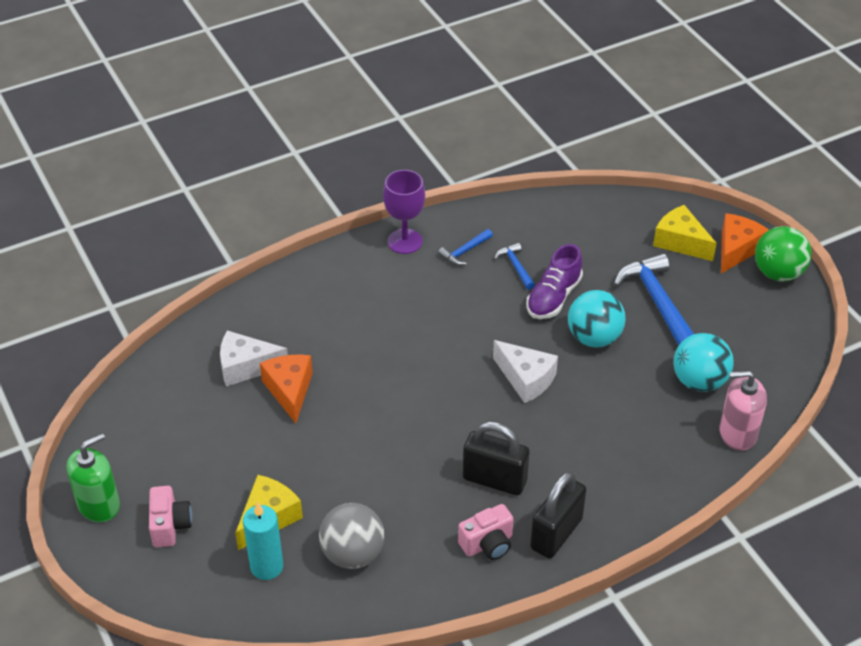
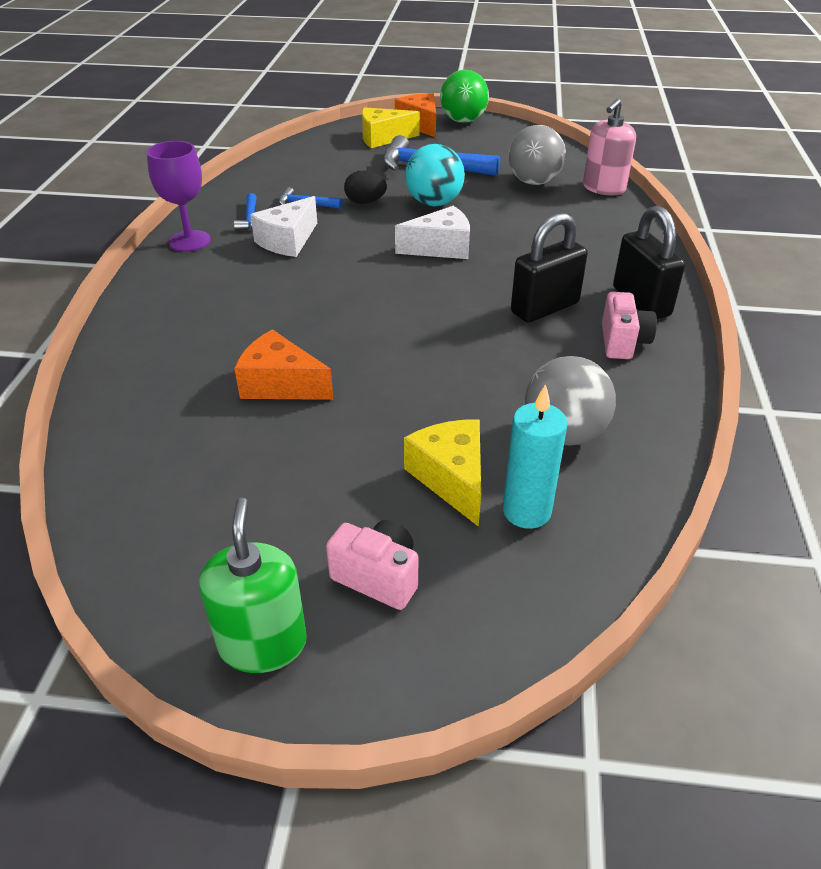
camera: 55 degrees left, 5 degrees down
(246, 367) = (203, 401): white cheese -> white cheese (288, 241)
(553, 297) = (365, 202): purple shoe -> black egg
(699, 381) = (533, 182): turquoise ball -> grey ball

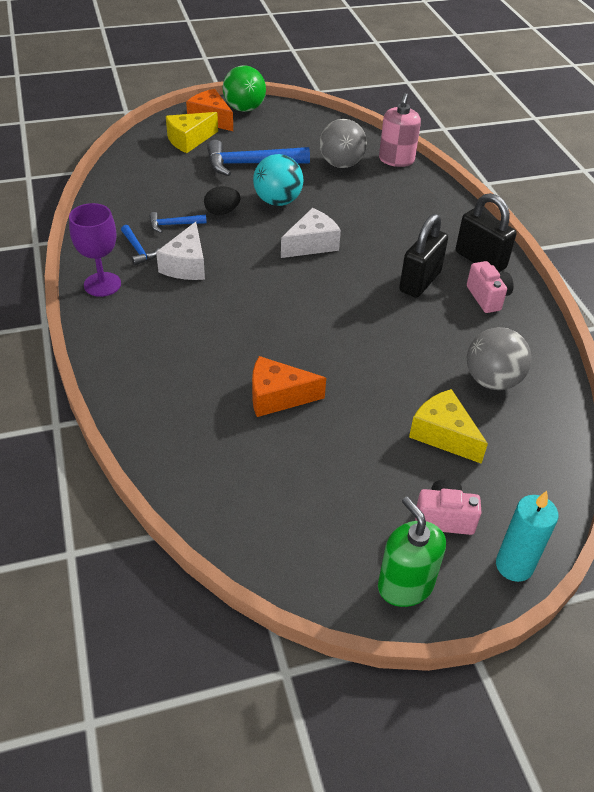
camera: 25 degrees left, 5 degrees up
(526, 511) = (503, 443): turquoise candle -> turquoise candle (514, 565)

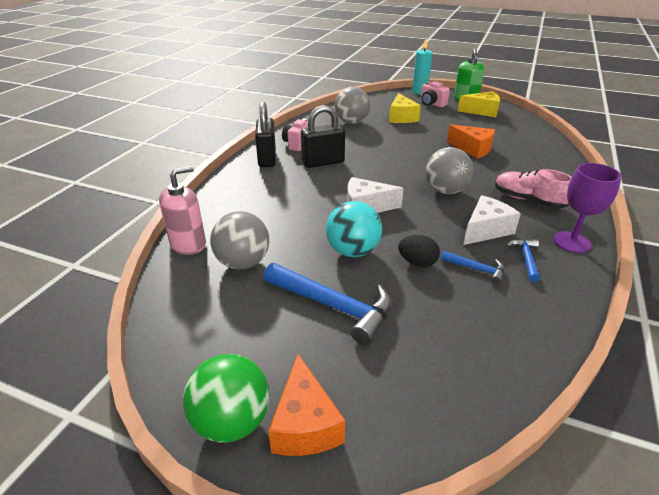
camera: 140 degrees left, 10 degrees down
(162, 323) = (528, 200): none -> pink shoe
(189, 140) = (375, 390): yellow cheese -> yellow cheese (482, 111)
(256, 298) = (445, 191): none -> grey ball

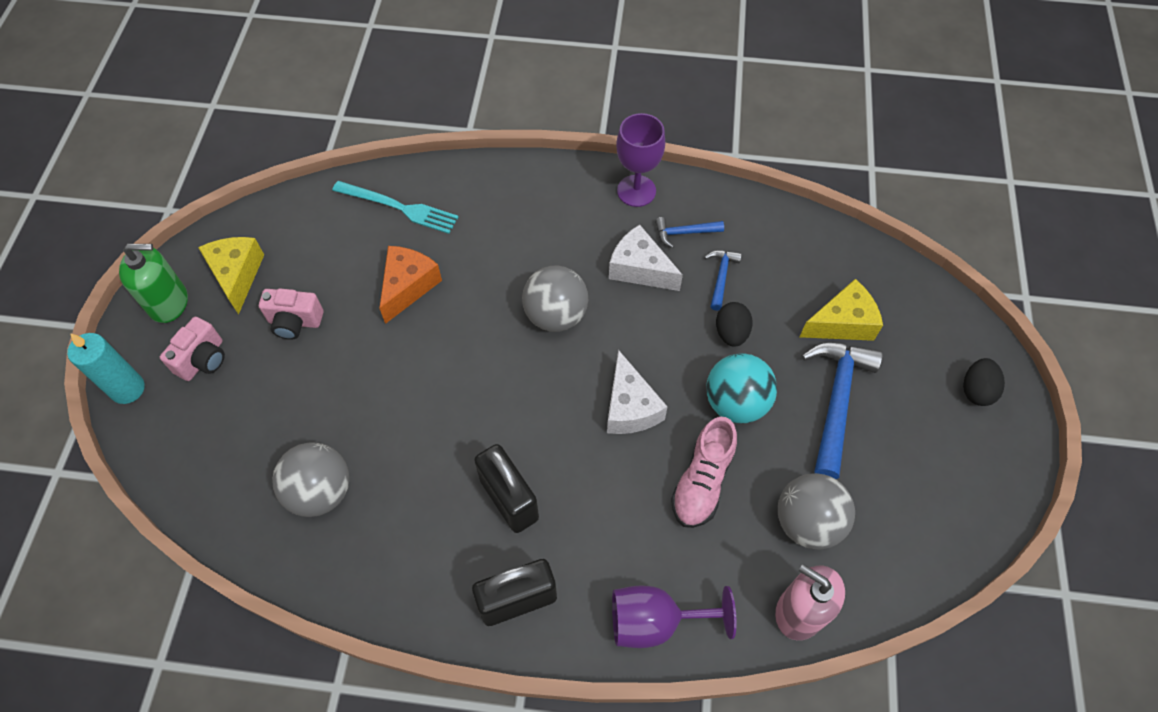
camera: 105 degrees left, 25 degrees up
(226, 193) = (654, 621): none -> purple goblet
(232, 421) = (1003, 446): green ball -> none
(297, 144) = (445, 566): pink camera -> pink camera (295, 322)
(305, 424) = (976, 390): orange cheese -> black egg
(401, 117) = (284, 405): yellow cheese -> yellow cheese (842, 323)
(528, 200) = (553, 225): pink shoe -> pink shoe (702, 481)
(535, 151) = (399, 207): none -> turquoise fork

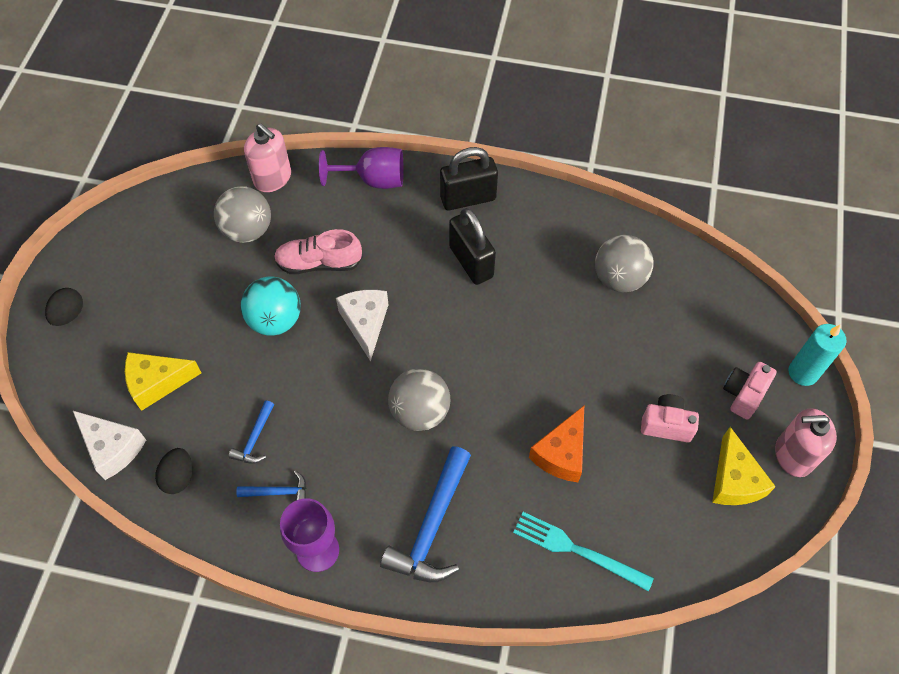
camera: 175 degrees left, 0 degrees up
(168, 303) = (793, 455): green soap dispenser -> pink soap dispenser
(639, 269) = (332, 454): white cheese -> white cheese (112, 448)
(702, 481) = (319, 263): pink shoe -> pink shoe turned 120 degrees counterclockwise
(731, 333) = (261, 381): black egg -> black egg (179, 477)
(836, 402) = (191, 314): blue hammer -> blue hammer (432, 526)

